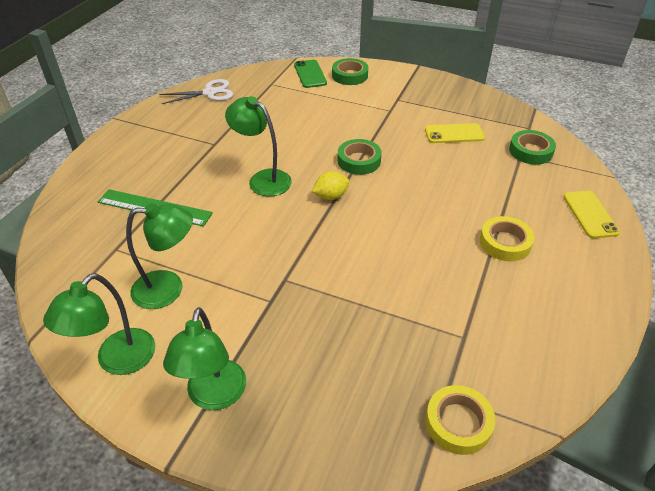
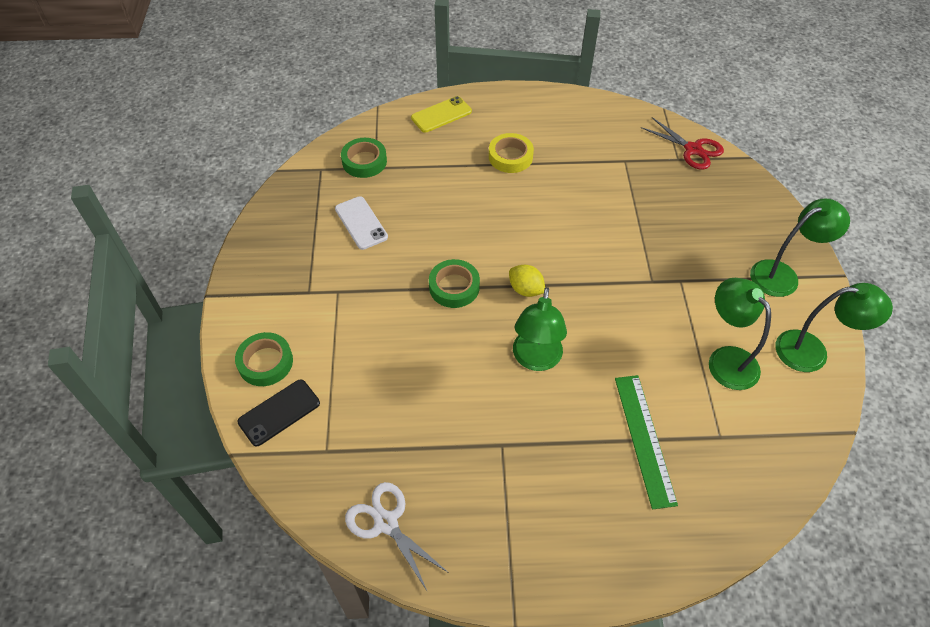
camera: 115 degrees left, 10 degrees up
(310, 74) = (279, 412): green phone -> black phone
(454, 134) = (361, 223): yellow phone -> white phone
(458, 423) = (692, 149): yellow tape -> red scissors

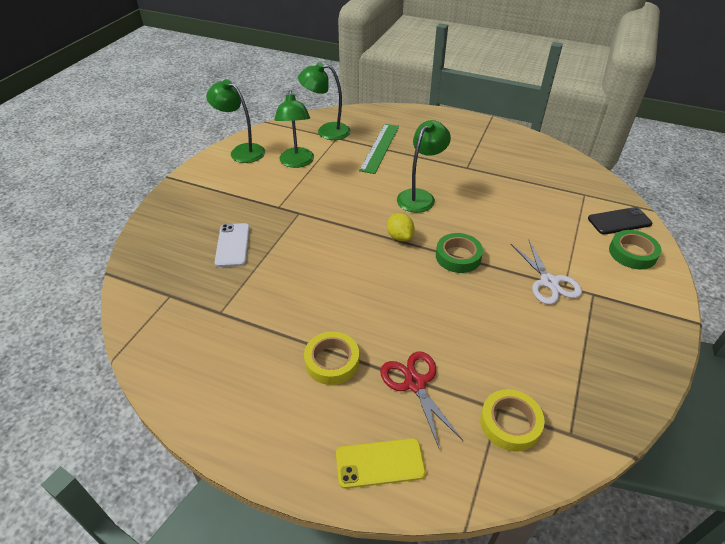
camera: 155 degrees left, 10 degrees down
(361, 223) = (530, 342): white phone -> white phone (233, 245)
(364, 161) = (510, 423): green tape -> yellow tape
(386, 523) = (550, 158): white scissors -> white scissors (549, 282)
(692, 149) = (145, 299): red scissors -> red scissors (415, 383)
(782, 275) = (205, 188): green lamp -> green lamp (326, 131)

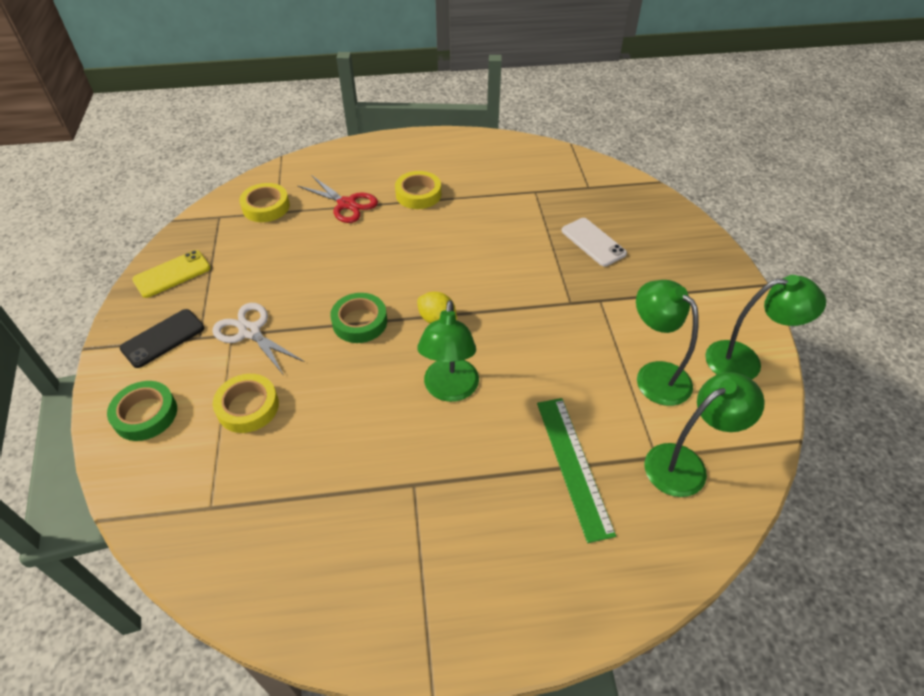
camera: 150 degrees right, 5 degrees up
(380, 463) = (347, 160): yellow phone -> yellow phone (172, 274)
(557, 232) = (248, 407): none -> yellow tape
(619, 221) = (157, 468): black phone -> black phone (163, 338)

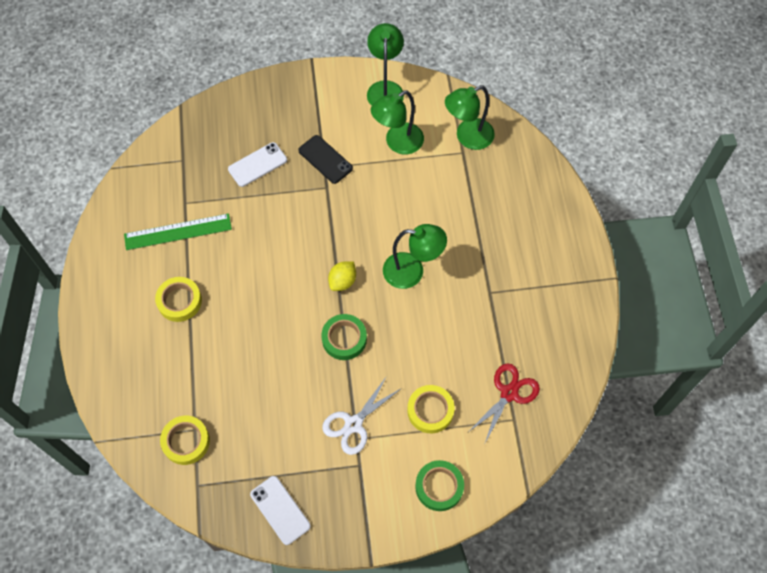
camera: 90 degrees left, 15 degrees up
(163, 338) = (360, 496): black phone -> black phone (325, 159)
(172, 274) = (280, 510): yellow phone -> white phone
(346, 204) = (188, 365): red scissors -> red scissors (509, 393)
(573, 465) = (471, 199): green ruler -> green ruler (178, 232)
(686, 464) = (467, 137): green lamp -> green lamp turned 90 degrees counterclockwise

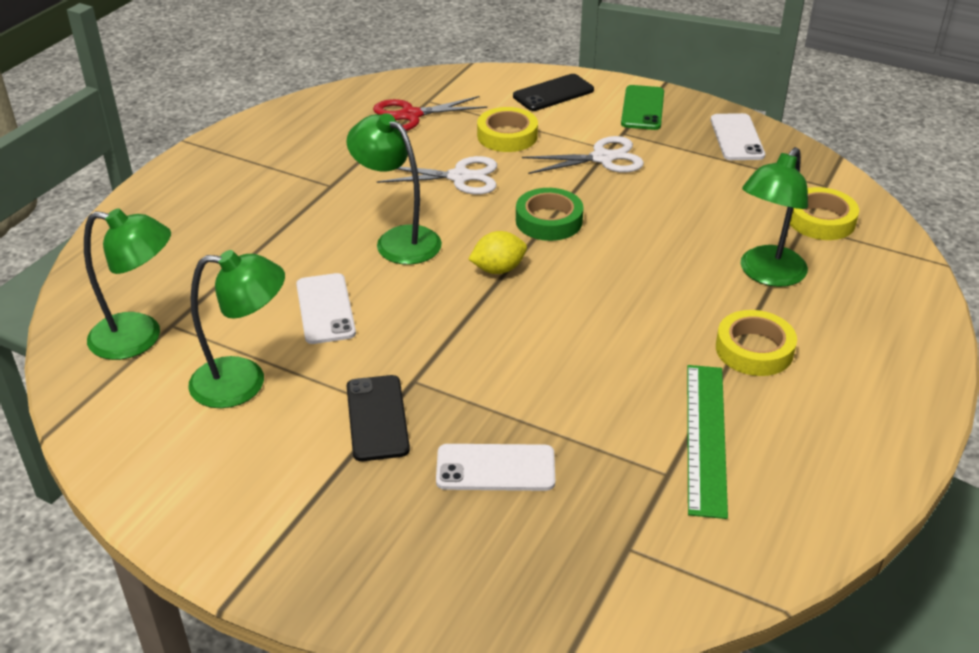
camera: 145 degrees left, 25 degrees down
(178, 232) = (705, 437): green ruler -> green ruler turned 75 degrees clockwise
(365, 508) = (642, 108): none -> green phone
(385, 89) = (163, 472): green lamp -> green lamp (767, 274)
(403, 203) = (325, 309): none -> white phone
(425, 347) = (459, 177): none -> white scissors
(439, 487) = (553, 93): green tape -> black phone

